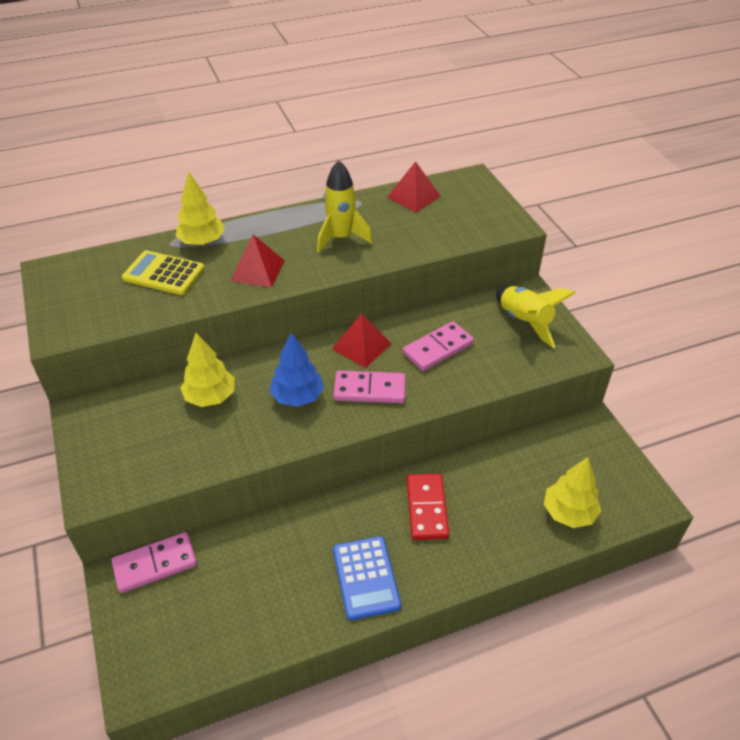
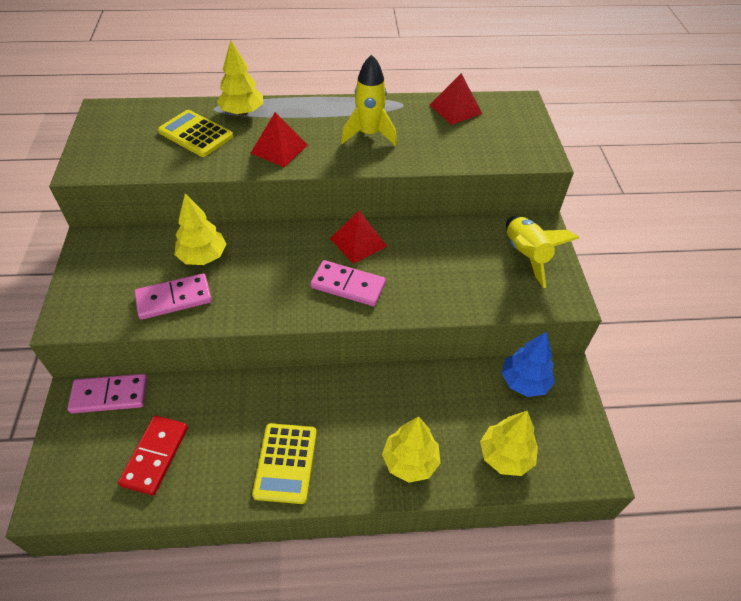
camera: 15 degrees right, 5 degrees up
(297, 397) = (279, 276): blue tree -> blue tree (524, 382)
(366, 578) = (285, 463): blue calculator -> yellow calculator
(426, 508) = (369, 412): red domino -> red domino (155, 456)
(438, 348) = (429, 261): pink domino -> pink domino (174, 299)
(484, 542) = (410, 461): none -> yellow tree

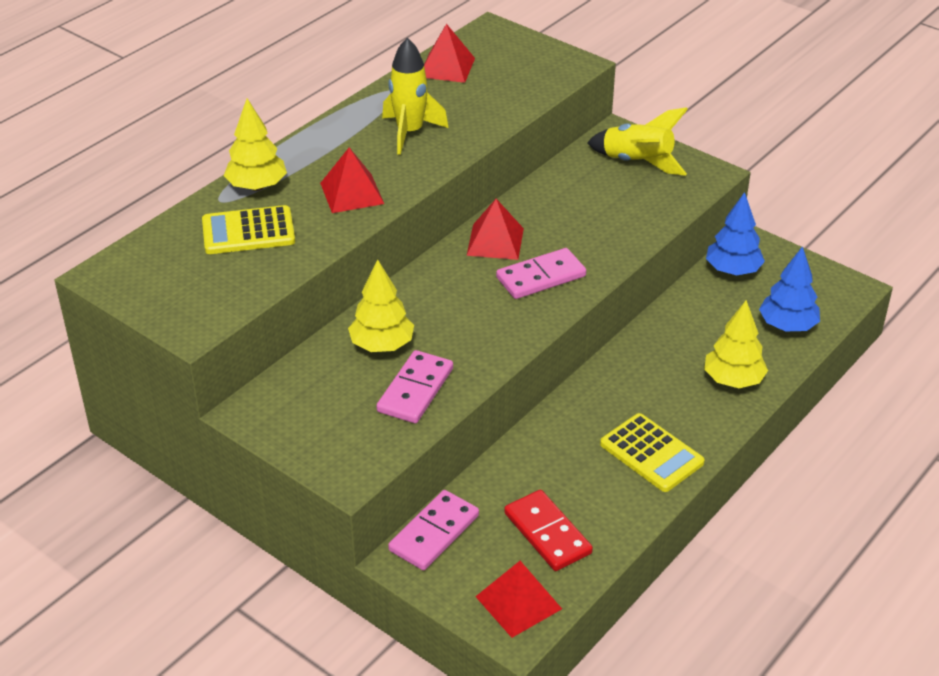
camera: 45 degrees left, 10 degrees down
(76, 484) = (518, 602): none -> red pyramid
(505, 456) = (787, 326): yellow tree -> blue tree

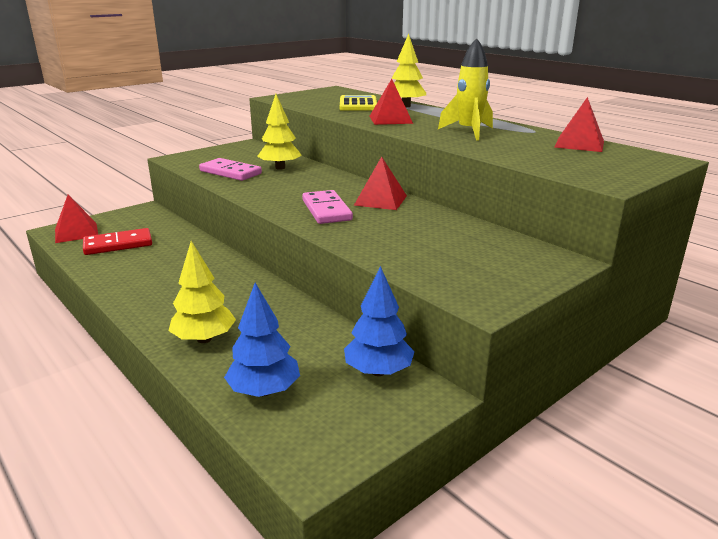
camera: 100 degrees right, 15 degrees down
(434, 533) = (155, 217): pink domino -> none
(637, 162) = (504, 265): yellow rocket -> none
(651, 453) = (151, 287): yellow calculator -> none

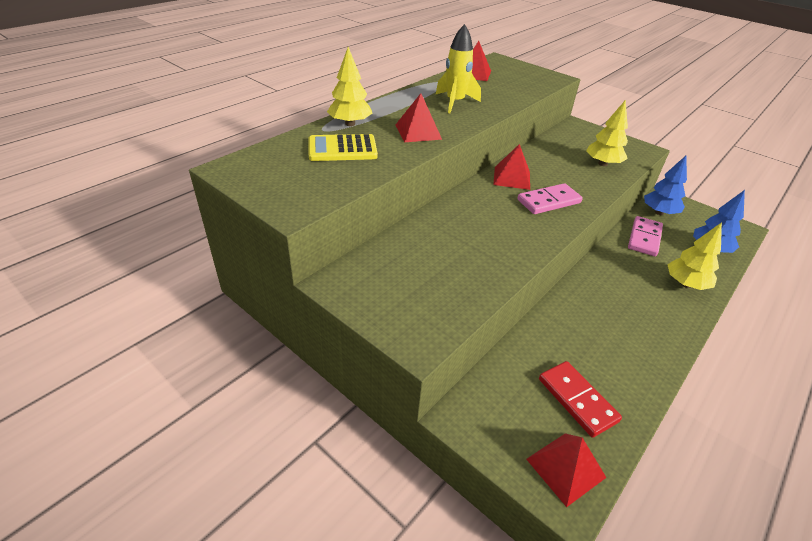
camera: 100 degrees left, 15 degrees up
(230, 172) = (468, 274): pink domino -> pink domino (644, 238)
(280, 168) = (439, 239): yellow tree -> yellow tree (602, 164)

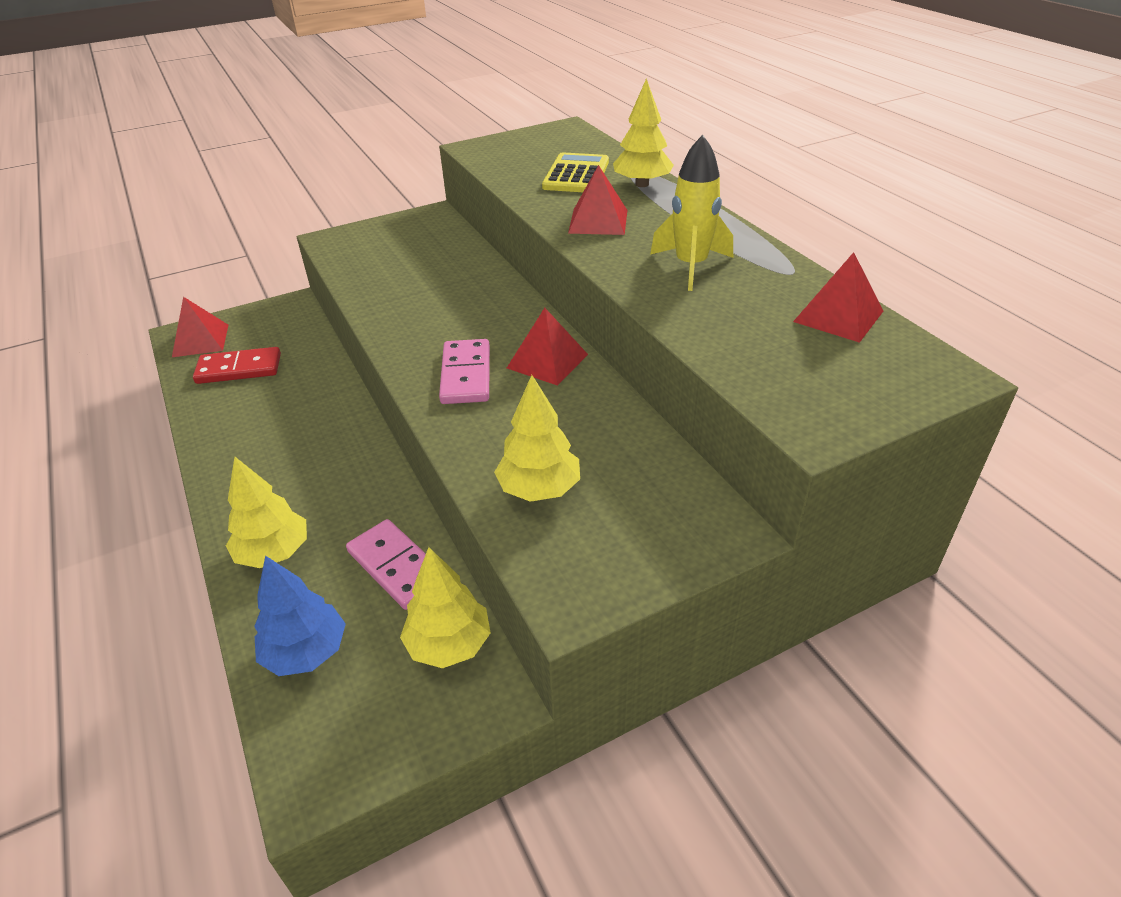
camera: 115 degrees right, 0 degrees up
(659, 212) = (449, 644): blue tree -> yellow tree

